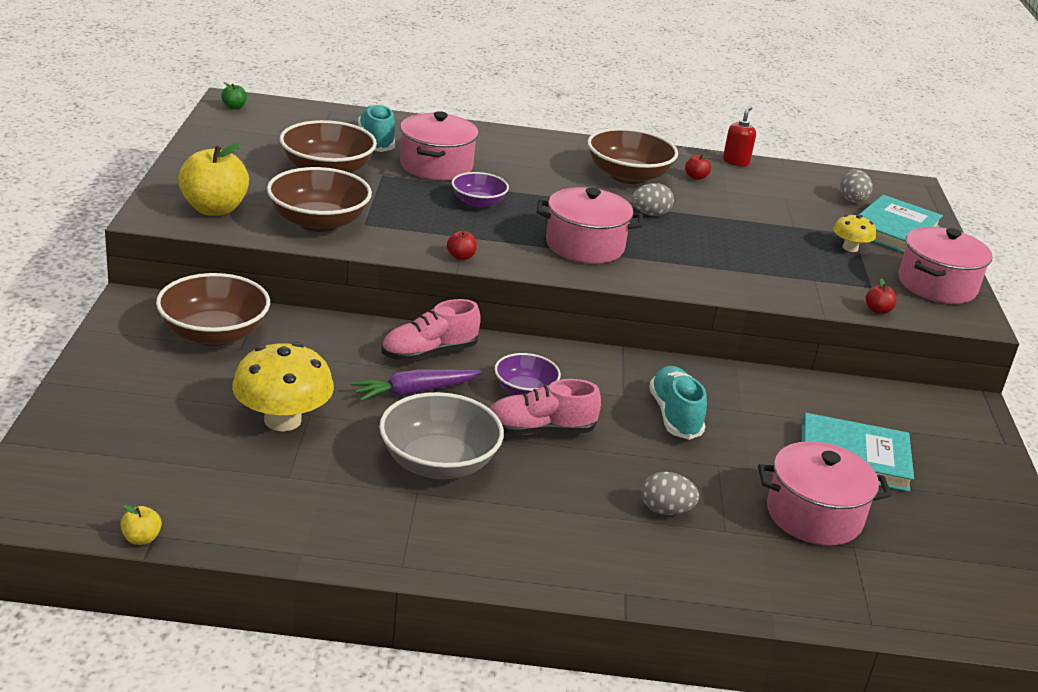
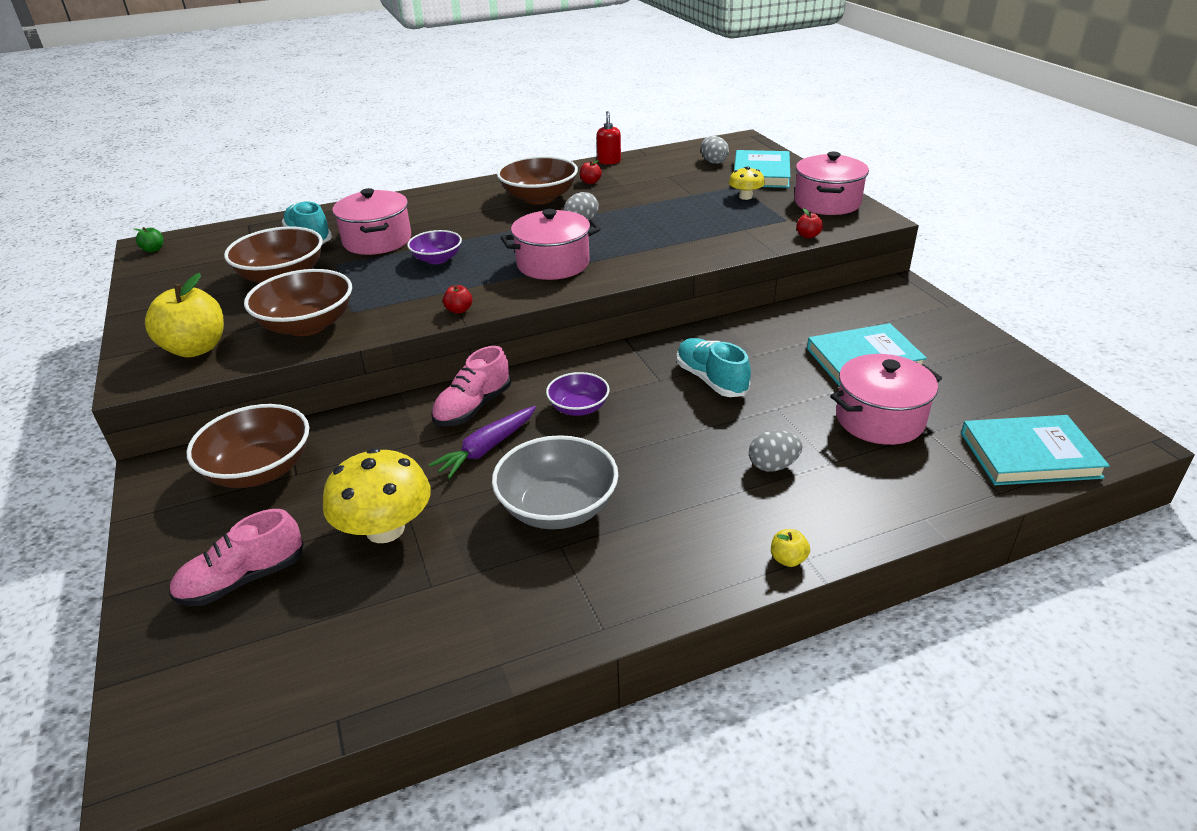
camera: 20 degrees left, 5 degrees up
(141, 538) = (325, 730): yellow apple -> yellow apple (788, 559)
(540, 430) = (618, 438): pink shoe -> pink shoe (243, 580)
(940, 607) = (1029, 455): none -> turquoise book

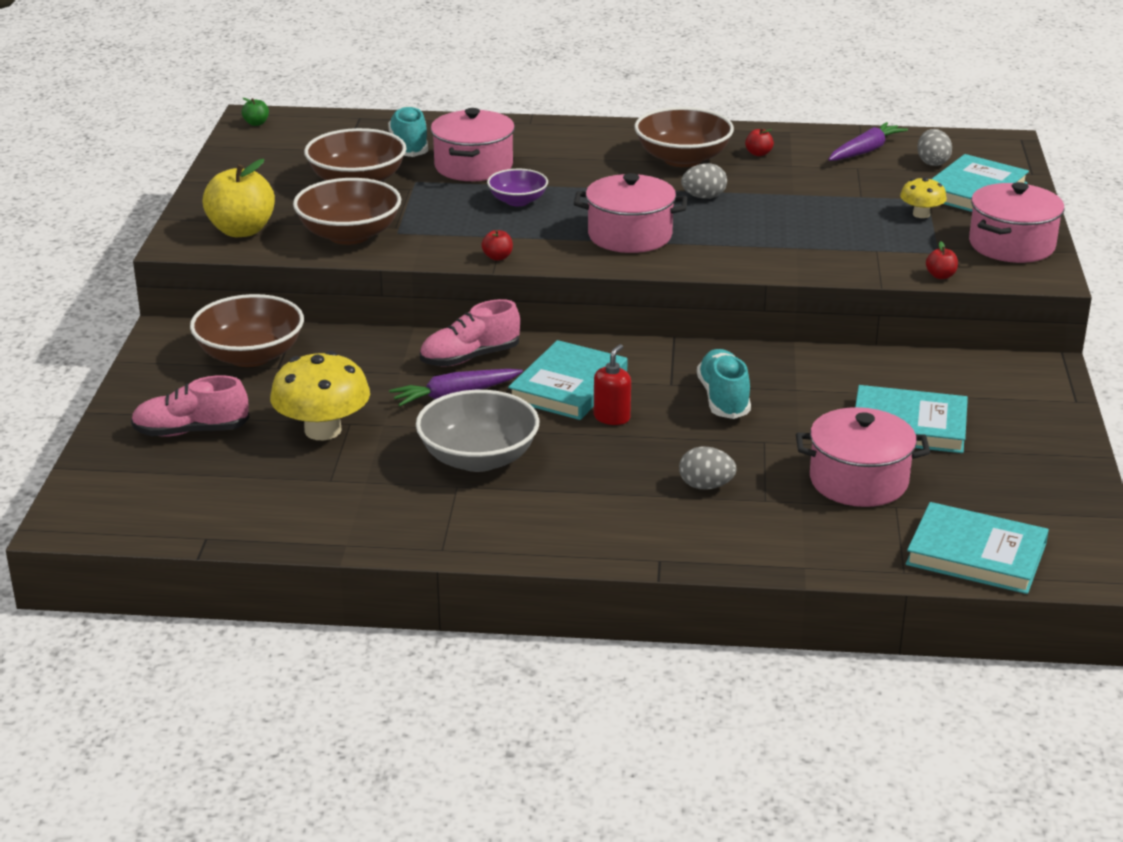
camera: 25 degrees right, 5 degrees down
(578, 408) = (568, 386): purple bowl -> turquoise book
(609, 161) = (806, 133): red soap dispenser -> red soap dispenser (612, 417)
(661, 164) = (865, 151): none -> purple carrot
(788, 559) = (642, 555): yellow apple -> none

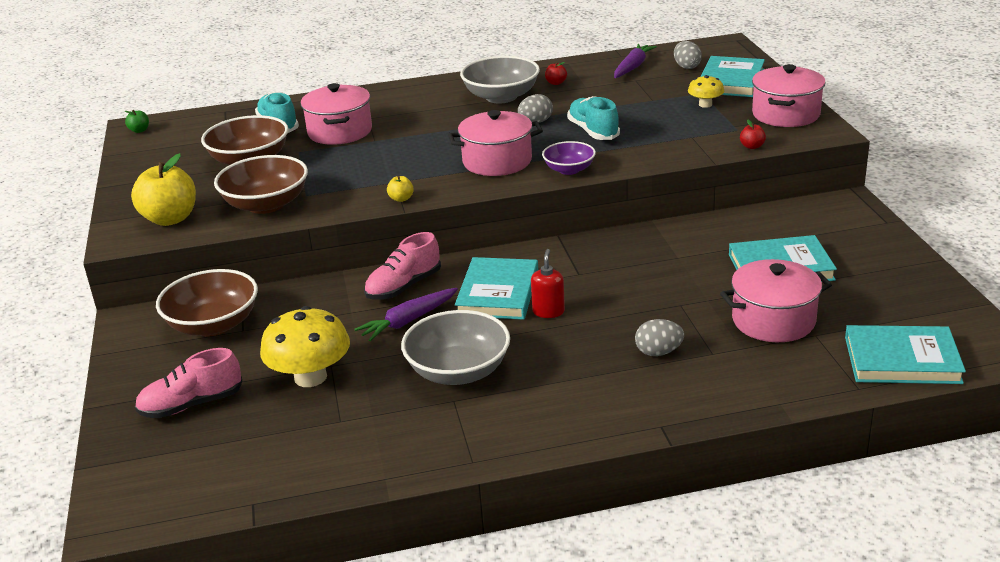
camera: 15 degrees left, 0 degrees up
(497, 257) = (401, 199): red apple -> yellow apple
(517, 201) = (391, 151): purple bowl -> purple bowl (569, 170)
(682, 159) = (501, 97): brown bowl -> grey bowl
(723, 399) = (627, 277): turquoise shoe -> turquoise shoe (593, 131)

